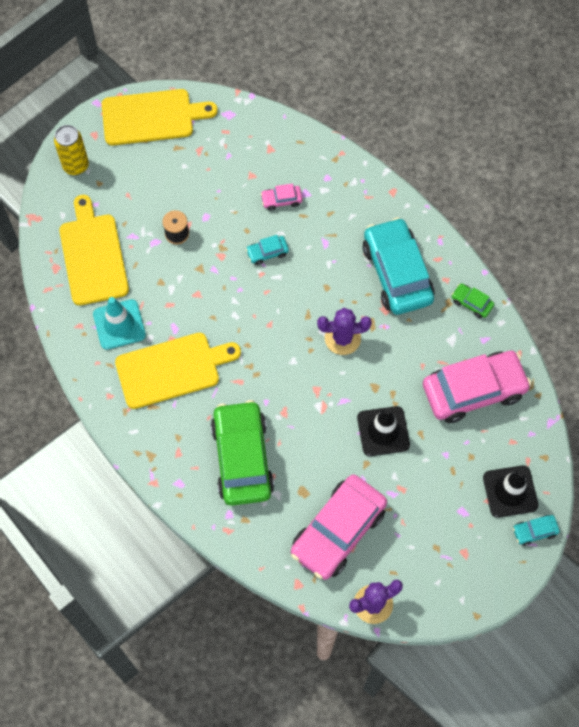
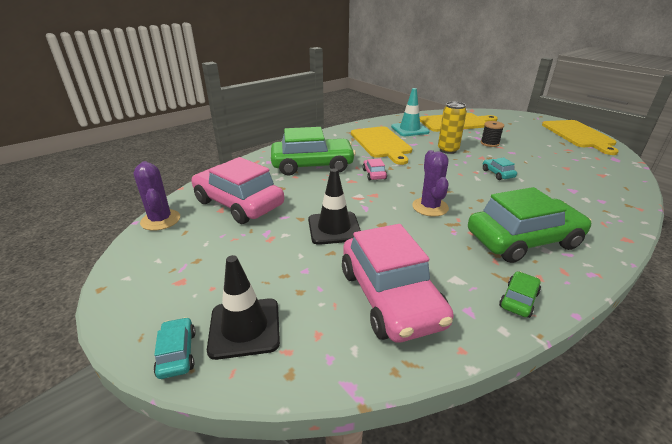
camera: 90 degrees right, 35 degrees down
(76, 166) = (516, 117): yellow can -> yellow can (448, 150)
(281, 200) = (555, 179): pink car -> pink car (374, 174)
(397, 273) = (523, 240): turquoise car -> green car

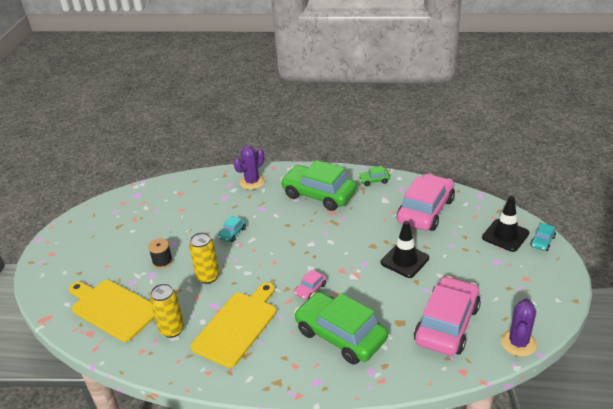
camera: 130 degrees left, 5 degrees up
(238, 203) = (447, 324): pink car -> pink car turned 150 degrees counterclockwise
(409, 129) = (172, 330): turquoise traffic cone -> yellow can
(430, 207) = (326, 238): purple cactus -> purple cactus (252, 182)
(578, 135) = (85, 223): yellow cutting board -> none

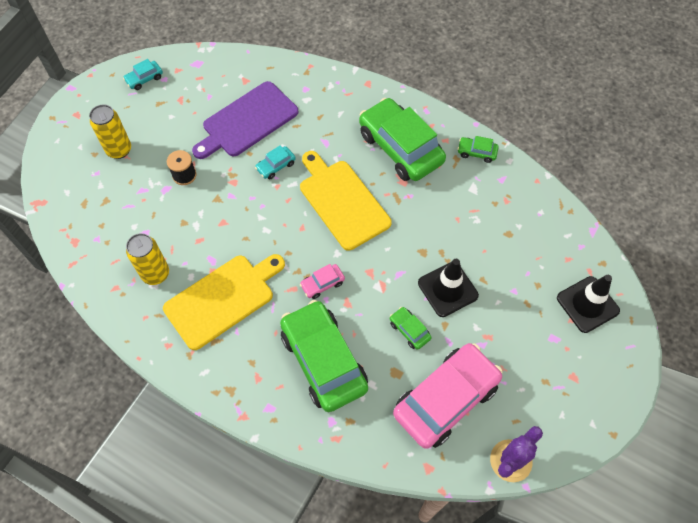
camera: 20 degrees right, 25 degrees up
(113, 309) = (108, 219): yellow cutting board -> yellow cutting board (342, 201)
(195, 215) = (247, 121): none -> purple cutting board
(208, 277) = (222, 218): yellow can -> yellow can (119, 150)
(252, 182) = (333, 96): purple cactus -> none
(393, 293) = (409, 330): none -> green car
(425, 210) = (513, 225): pink car -> none
(542, 241) = (627, 333): turquoise car -> turquoise car (144, 79)

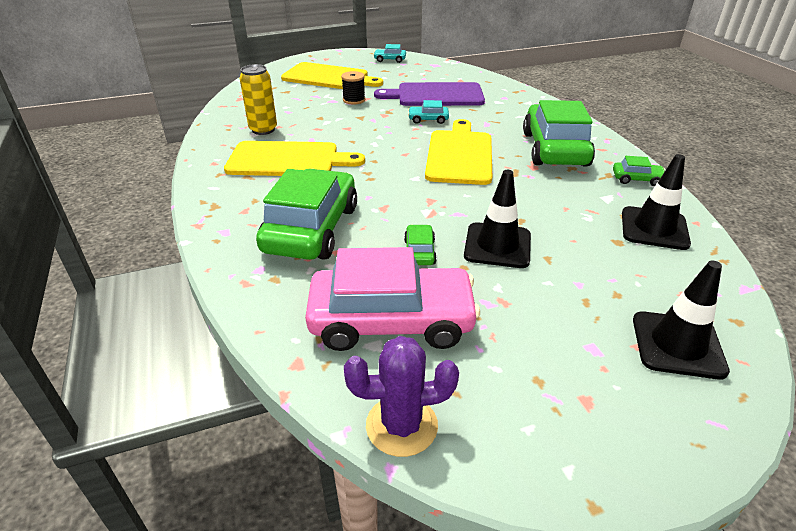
camera: 40 degrees right, 25 degrees down
(119, 150) = (328, 77): yellow can -> yellow cutting board
(322, 284) = (377, 187): pink car -> none
(476, 152) = (637, 179): green car -> green car turned 135 degrees clockwise
(519, 205) = (654, 228): none -> black traffic cone

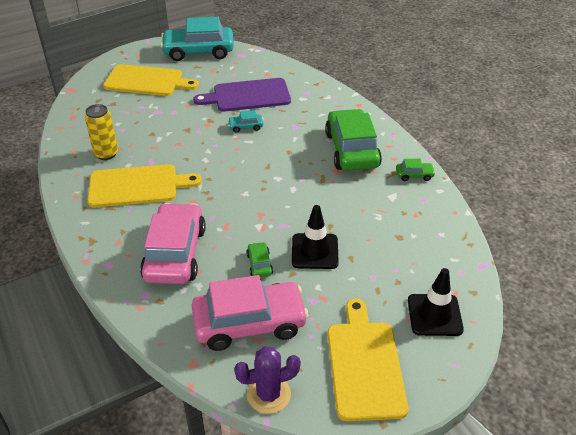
camera: 10 degrees left, 5 degrees up
(311, 229) = (175, 253): green car -> pink car
(354, 100) = (177, 109): black spool -> none
(390, 60) = (198, 51): turquoise car -> turquoise car, size x2.38
(459, 155) = (277, 164): yellow cutting board -> yellow cutting board (364, 365)
(654, 228) = (424, 222): black traffic cone -> none

